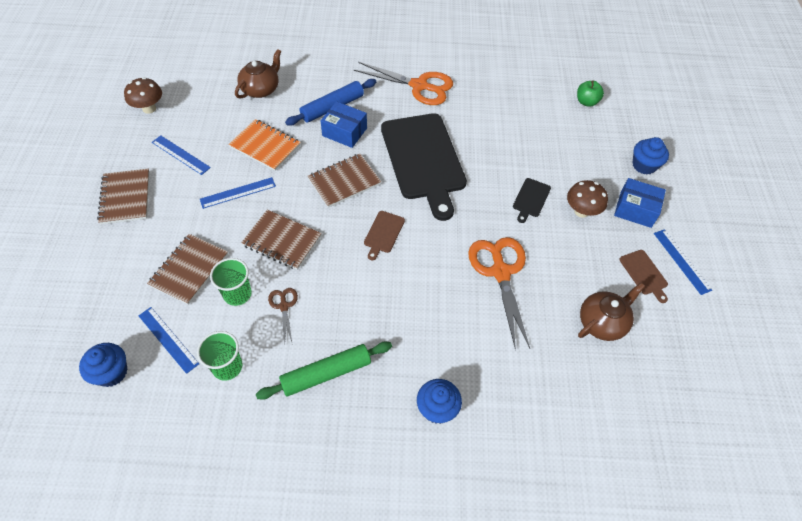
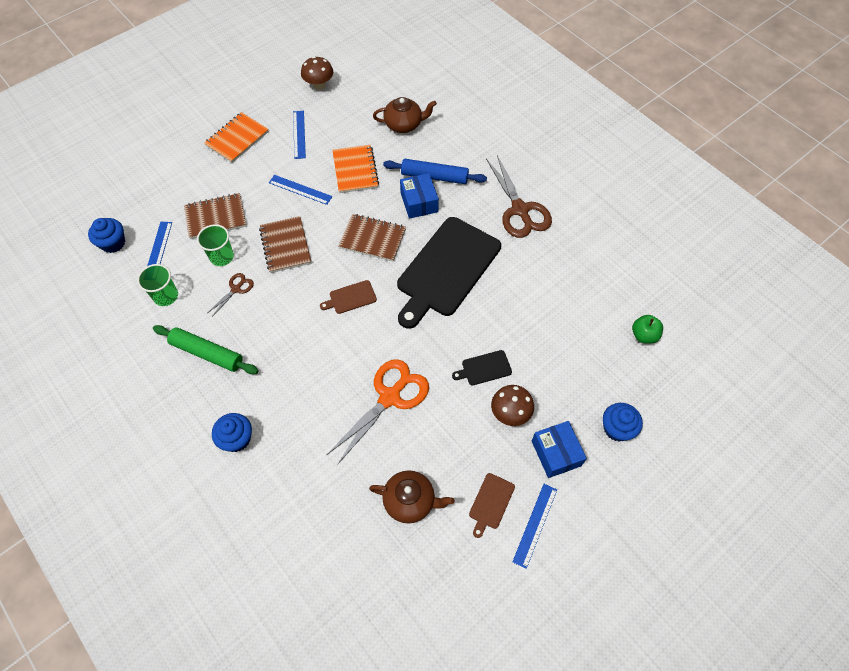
camera: 50 degrees right, 5 degrees up
(125, 198) = (237, 139): brown notebook -> orange notebook
(419, 86) = (520, 210): orange scissors -> brown scissors

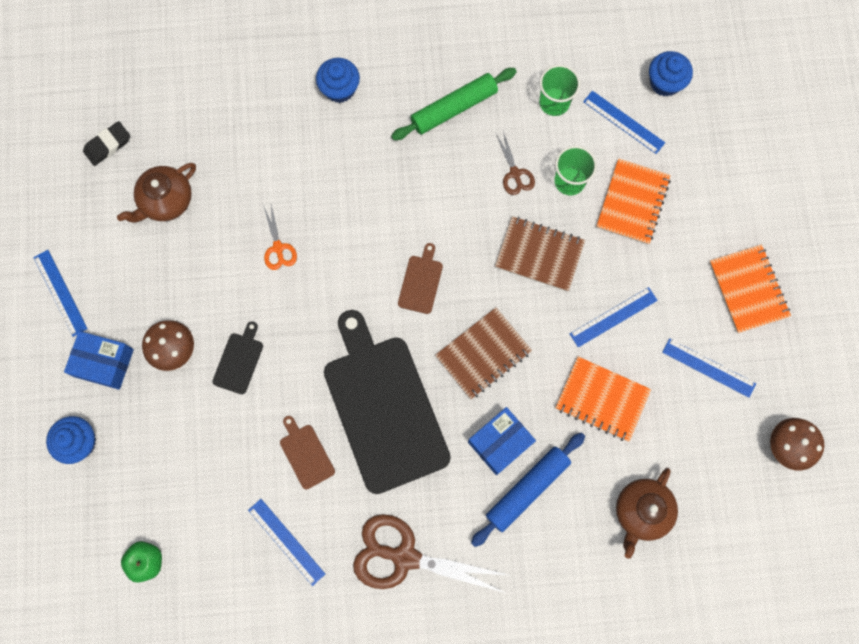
camera: 125 degrees right, 15 degrees up
(216, 217) = (632, 202): brown notebook -> orange notebook
(390, 397) = (278, 248): orange scissors -> orange scissors, size x0.48
(397, 584) = (108, 145): none -> black eraser
(419, 202) = (500, 442): blue box -> blue box turned 60 degrees counterclockwise
(491, 503) = (109, 269): brown cutting board -> brown cutting board (306, 454)
(565, 270) = (286, 541): none -> blue ruler

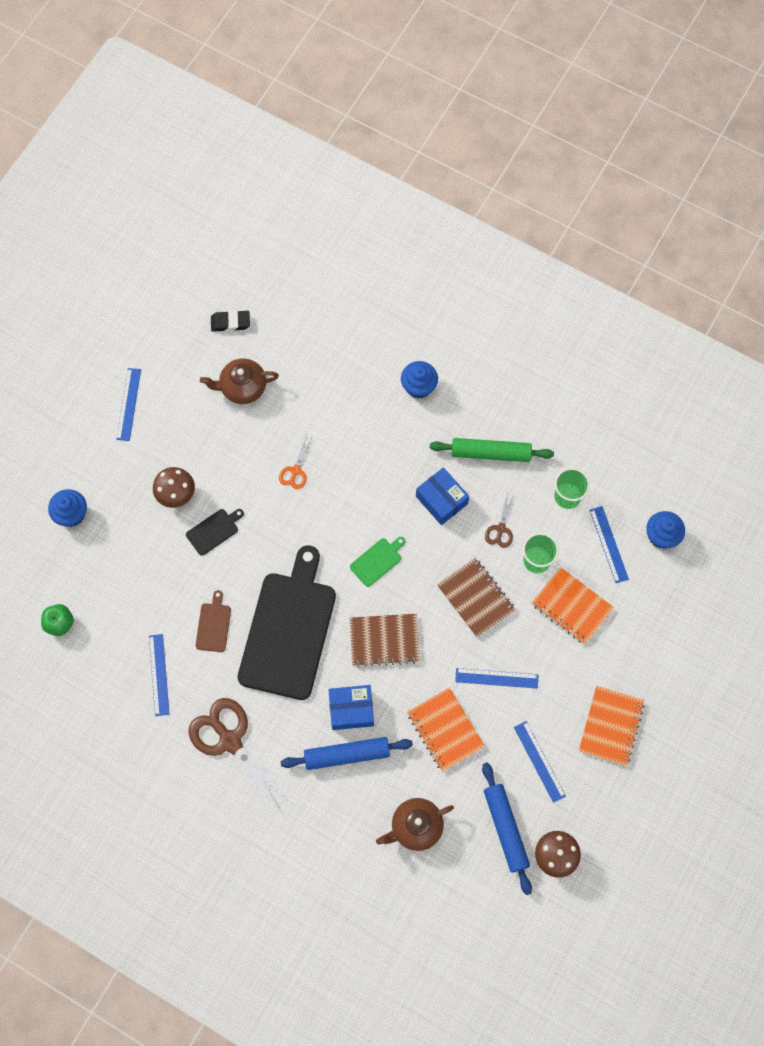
camera: 35 degrees right, 5 degrees down
(104, 363) = (124, 471): blue box -> blue box (441, 500)
(421, 282) = (377, 561): brown cutting board -> green cutting board
(632, 202) = (571, 606): orange notebook -> orange notebook turned 75 degrees clockwise
(724, 453) = (505, 829): none -> blue rolling pin

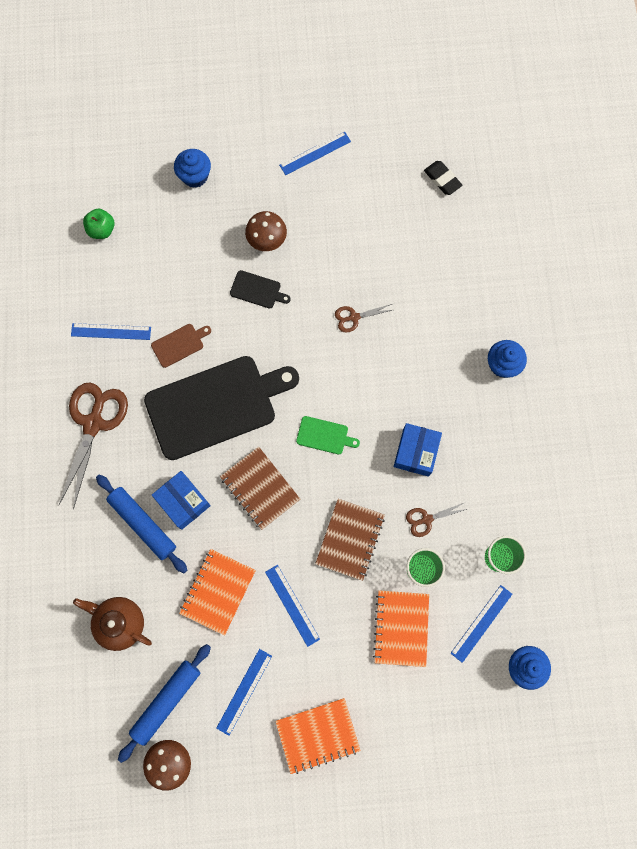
camera: 55 degrees right, 5 degrees up
(159, 674) = (111, 331): blue ruler -> blue ruler turned 45 degrees clockwise
(242, 387) = (394, 227): brown teapot -> none
(295, 471) = (354, 317): orange scissors -> brown scissors
(490, 453) = (488, 465): green rolling pin -> none

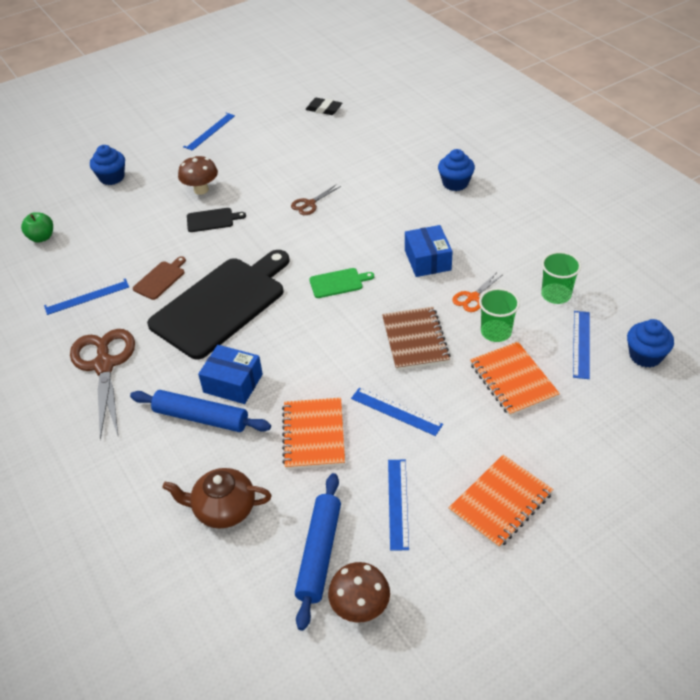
camera: 25 degrees left, 30 degrees down
(260, 488) = (303, 342): brown notebook -> none
(426, 519) = (473, 297): brown scissors -> orange scissors

